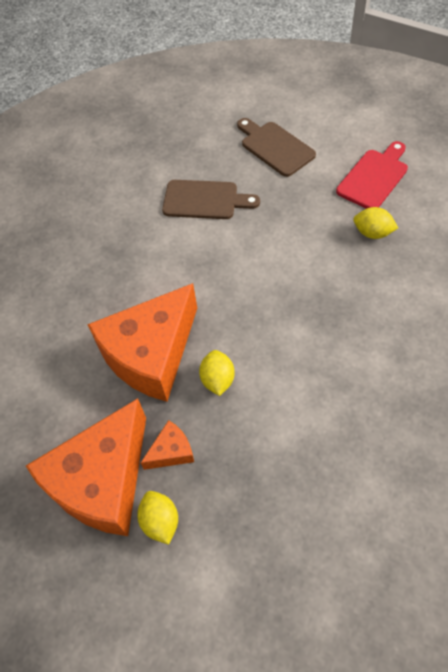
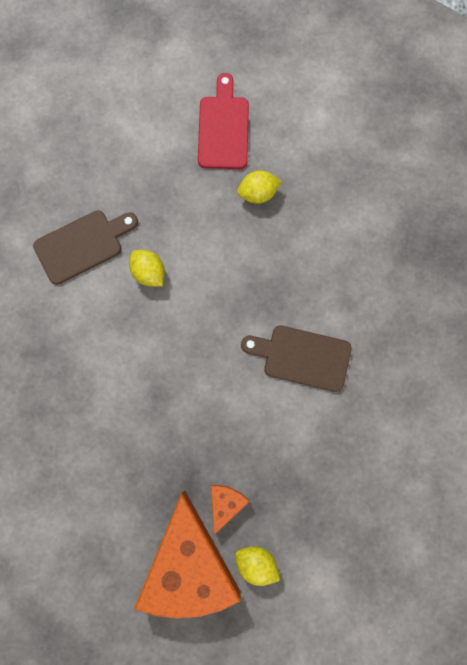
camera: 40 degrees left, 20 degrees up
(151, 354) = (147, 432): orange cheese -> none
(218, 380) = (219, 419): yellow lemon -> yellow lemon (149, 272)
(275, 147) = (108, 143): brown cutting board -> brown cutting board (302, 357)

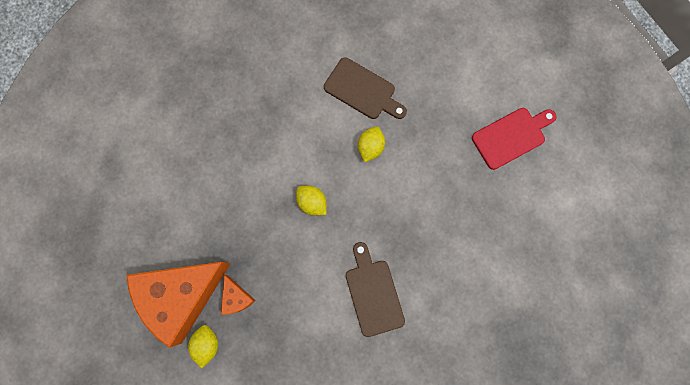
camera: 60 degrees right, 0 degrees up
(225, 504) = (236, 298): orange cheese -> orange cheese turned 75 degrees clockwise
(258, 193) = (478, 190): yellow lemon -> yellow lemon (312, 202)

